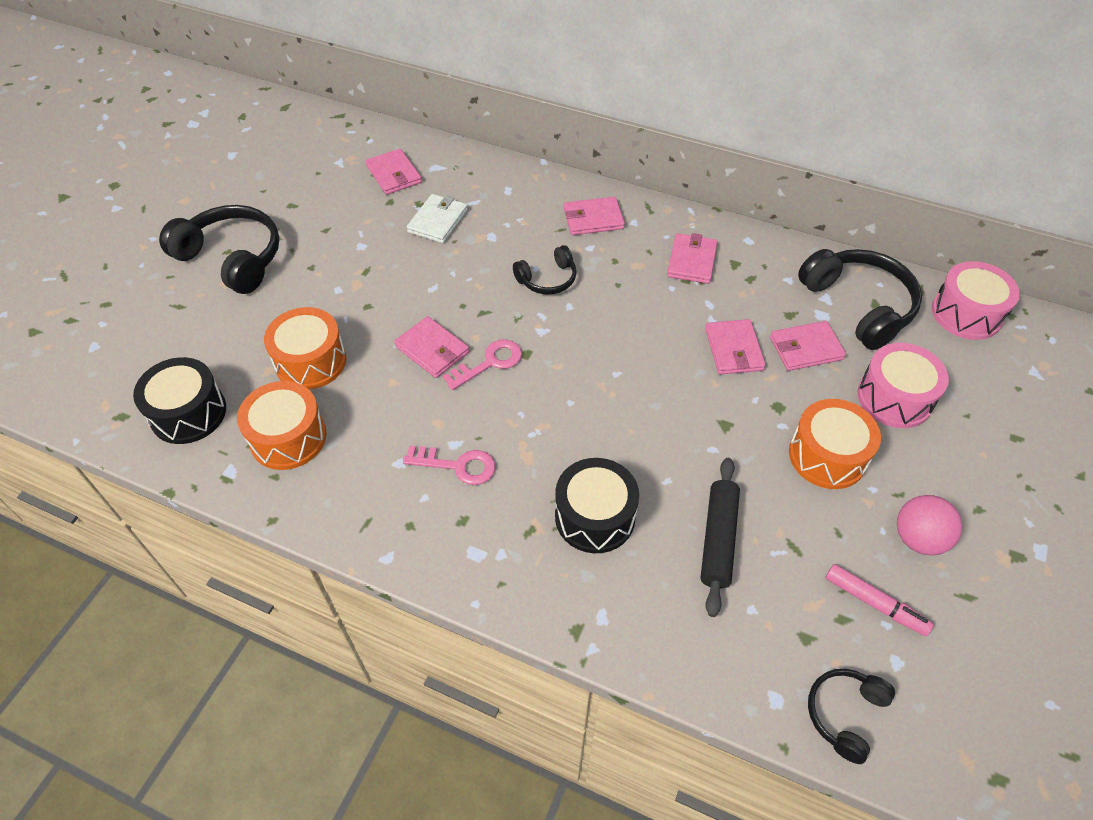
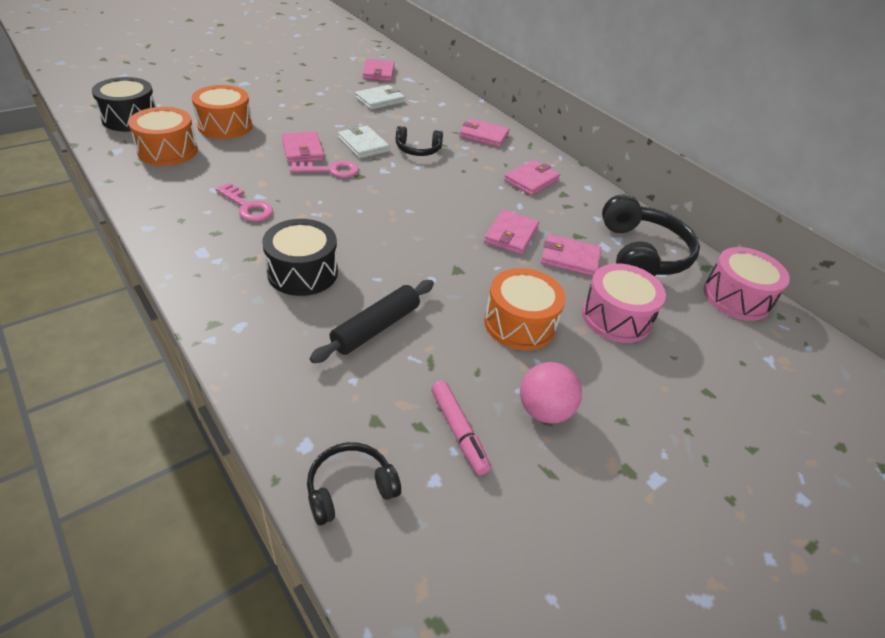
camera: 25 degrees right, 10 degrees down
(232, 258) = (241, 71): black headphones -> none
(486, 304) = (363, 144): none -> white wallet

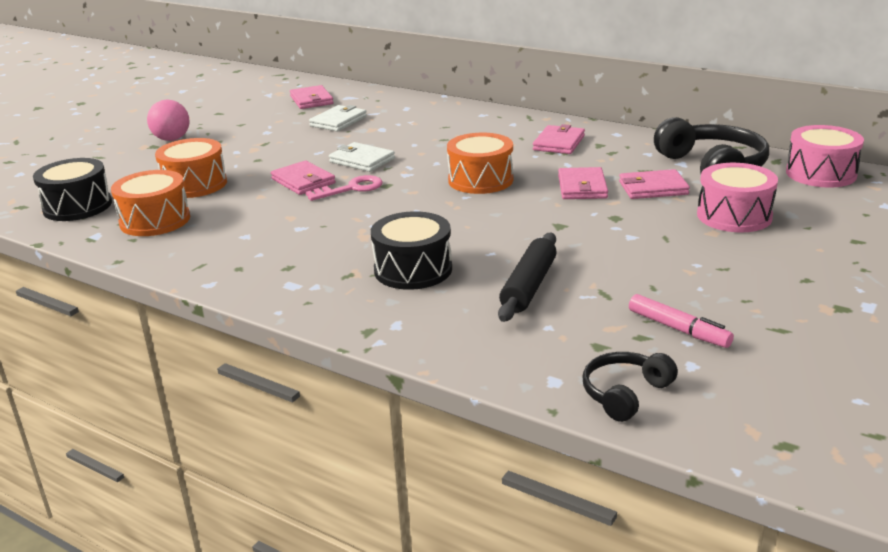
camera: 15 degrees left, 15 degrees down
(247, 206) = (297, 239): pink key -> none
(418, 149) = (422, 149): black headphones -> none
(483, 135) = (476, 122): pink wallet -> none
(519, 323) = (655, 245): orange drum -> orange drum (480, 180)
(544, 410) = (736, 294): pink ball -> pink ball (172, 139)

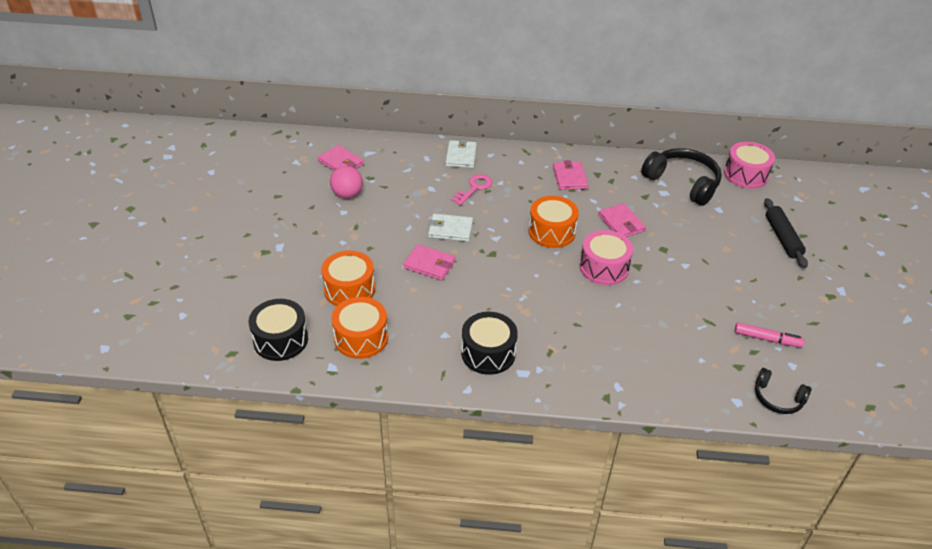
camera: 30 degrees left, 15 degrees up
(172, 139) = (272, 239): pink ball -> pink ball (347, 195)
(338, 121) = (389, 186): white wallet -> white wallet (461, 156)
(351, 189) = (472, 264): pink key -> pink key (474, 188)
(413, 270) = (585, 334): black drum -> black drum (488, 353)
(529, 286) = (664, 328): black rolling pin -> black rolling pin (782, 238)
(625, 394) = (777, 398): black headphones -> black headphones turned 75 degrees counterclockwise
(653, 188) = (663, 213): pink wallet -> none
(734, 216) = (727, 229): pink drum -> pink drum (604, 268)

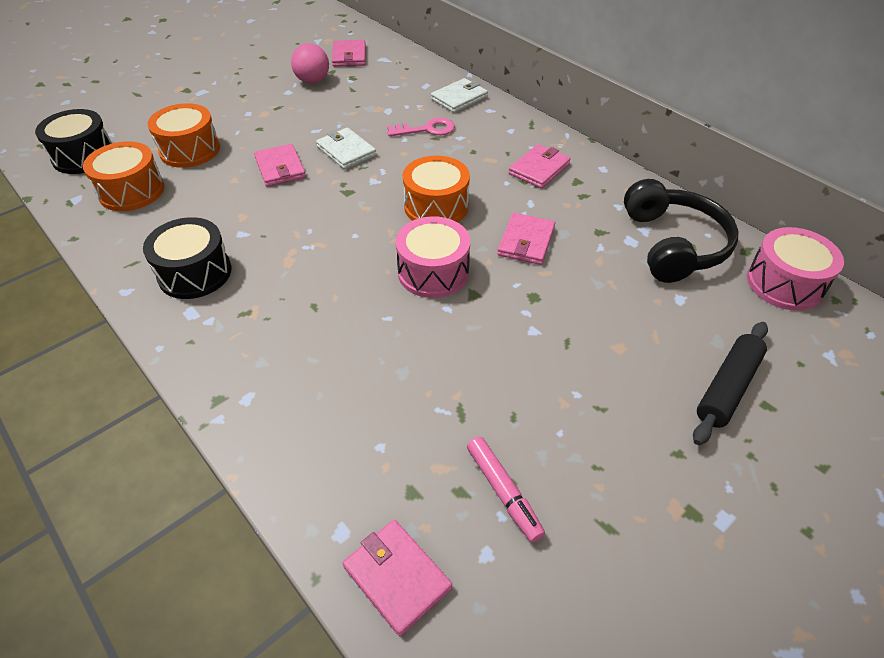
camera: 45 degrees right, 5 degrees up
(777, 398) = (397, 577): black headphones -> pink wallet

